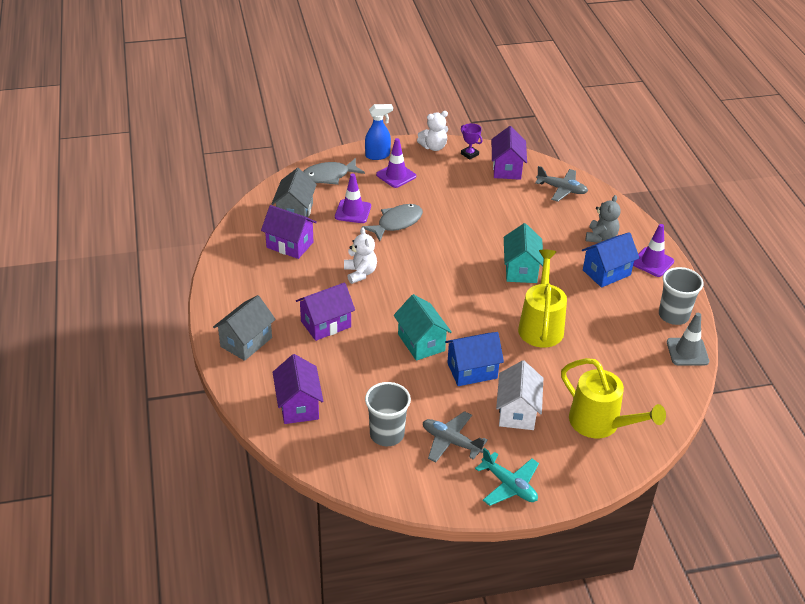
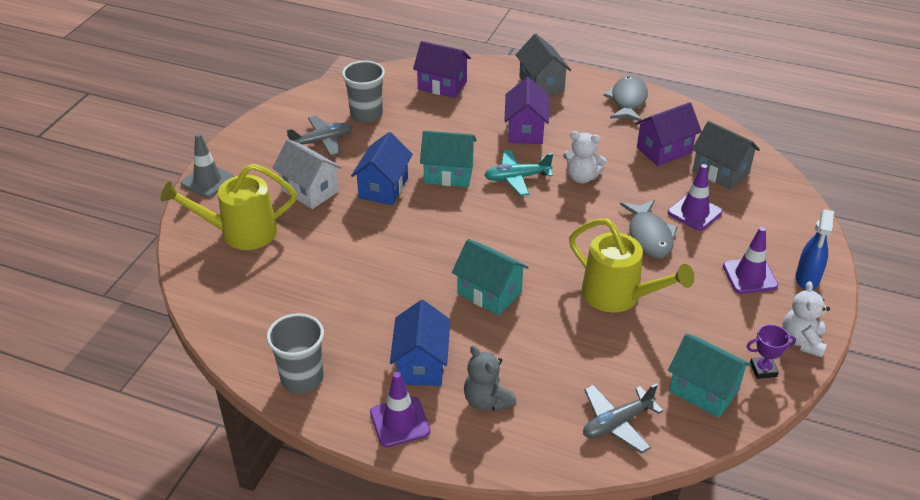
camera: 125 degrees right, 0 degrees up
(329, 176) = (780, 221): grey fish -> grey fish (628, 101)
(507, 169) = (704, 391): purple house -> turquoise house
(509, 485) = (248, 150): turquoise plane -> turquoise plane (517, 178)
(541, 325) = (394, 262): yellow watering can -> yellow watering can (619, 296)
(687, 352) = (245, 352): grey traffic cone -> grey traffic cone (207, 181)

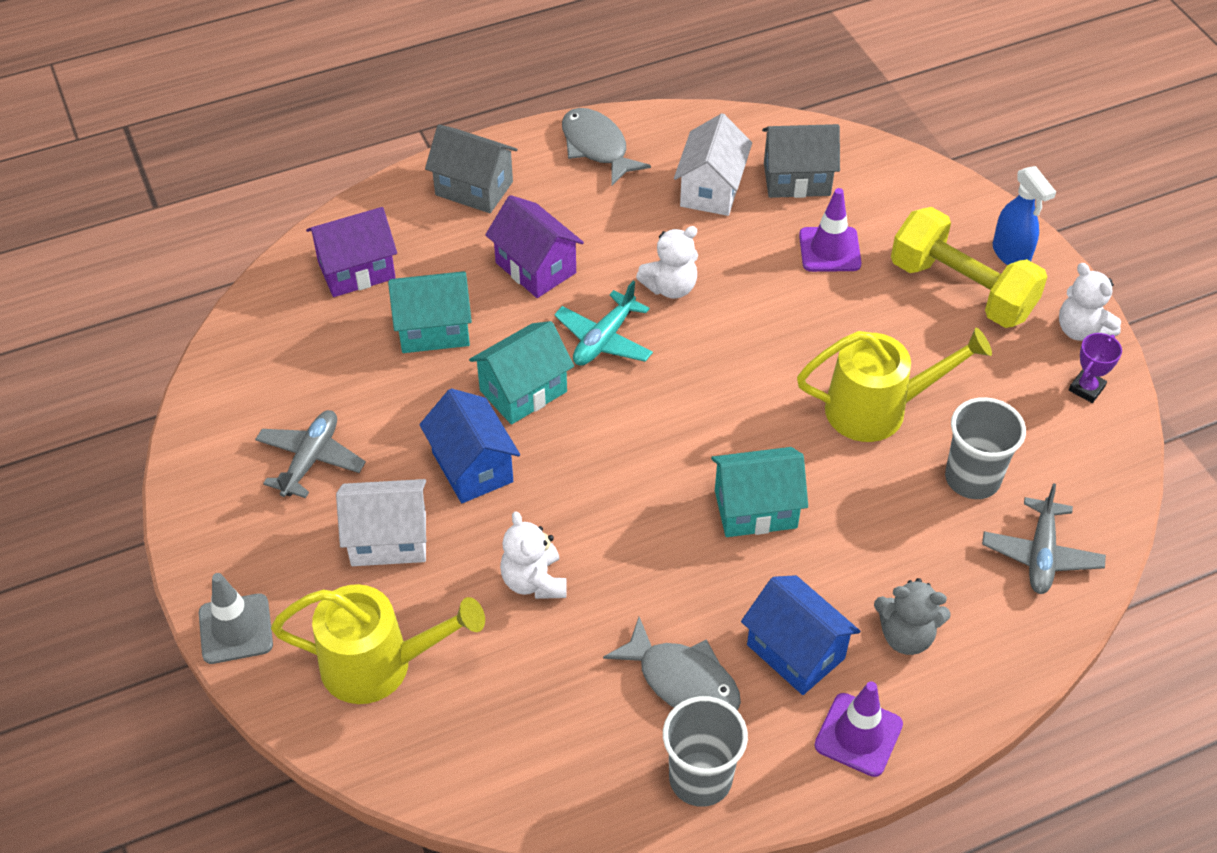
camera: 45 degrees left, 10 degrees up
(240, 233) = (380, 664): yellow watering can -> yellow watering can turned 120 degrees counterclockwise
(345, 248) = (534, 581): none -> white teddy bear
(366, 114) = (315, 379): grey cup -> grey cup (972, 478)
(649, 236) = (822, 312): grey fish -> grey fish (682, 681)
(664, 150) = (711, 190): purple house -> white house
(704, 391) = (1067, 454): turquoise house -> turquoise house (434, 329)
(750, 276) = (961, 289): purple traffic cone -> yellow dumbbell

